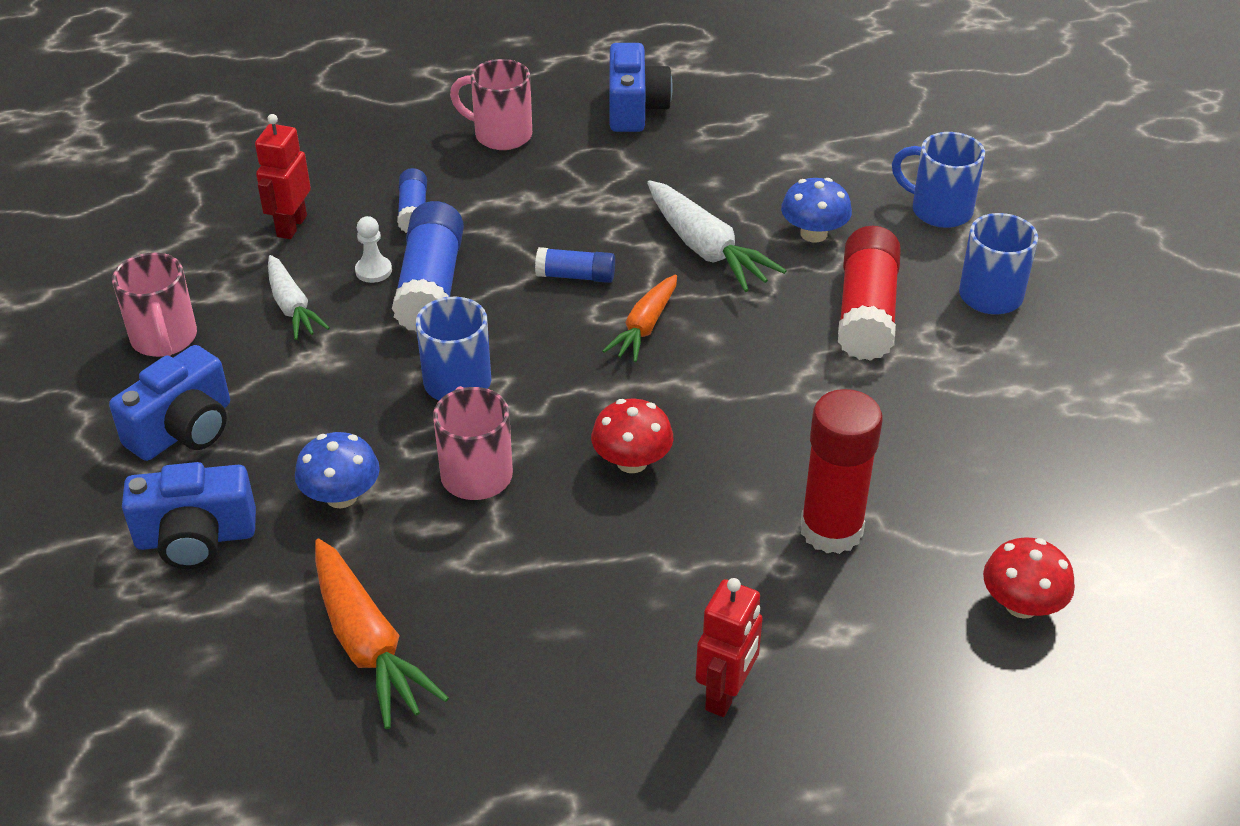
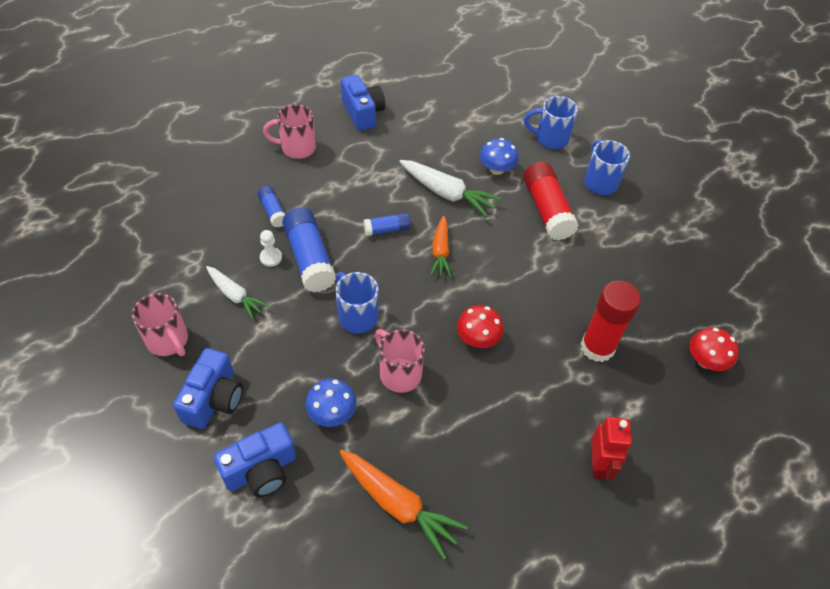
camera: 25 degrees left, 10 degrees up
(291, 226) = (205, 241): red robot -> none

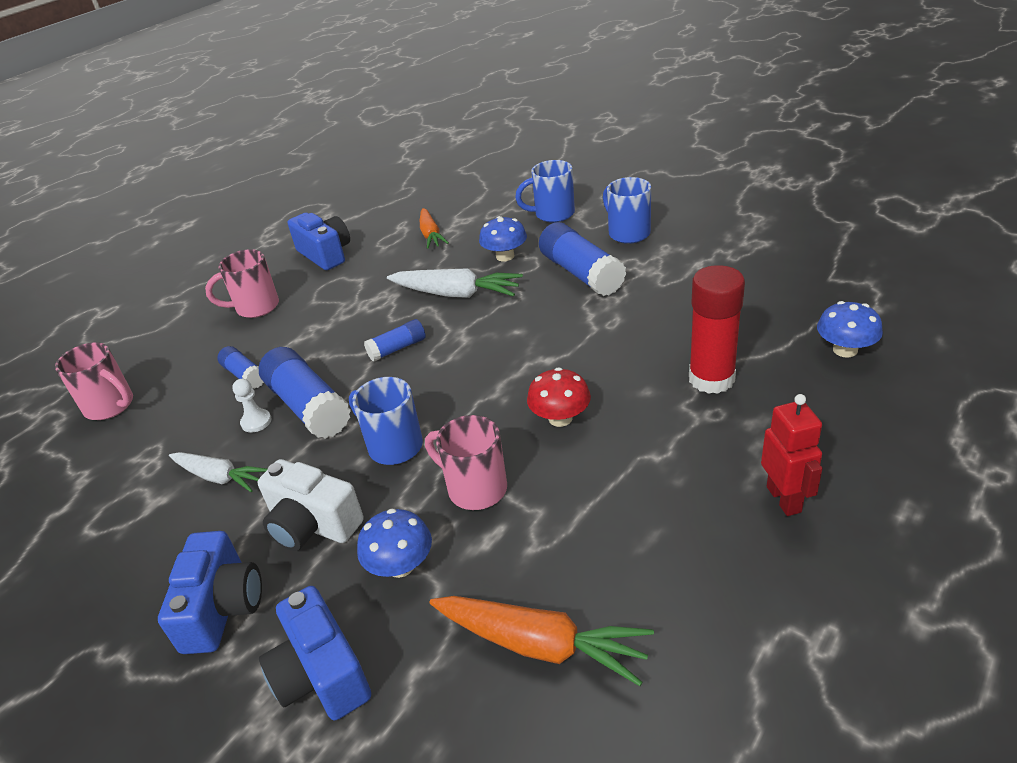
camera: 10 degrees left, 15 degrees down
(168, 341) = (136, 560): pink mug -> pink mug (111, 406)
(261, 470) = (321, 674): blue camera -> blue camera turned 105 degrees clockwise
(285, 359) = (312, 525): none -> white camera
(440, 252) = (473, 349): orange carrot -> orange carrot (431, 235)
(547, 210) = (581, 273): red glue stick -> blue glue stick
(705, 360) = (845, 350): red mushroom -> blue mushroom

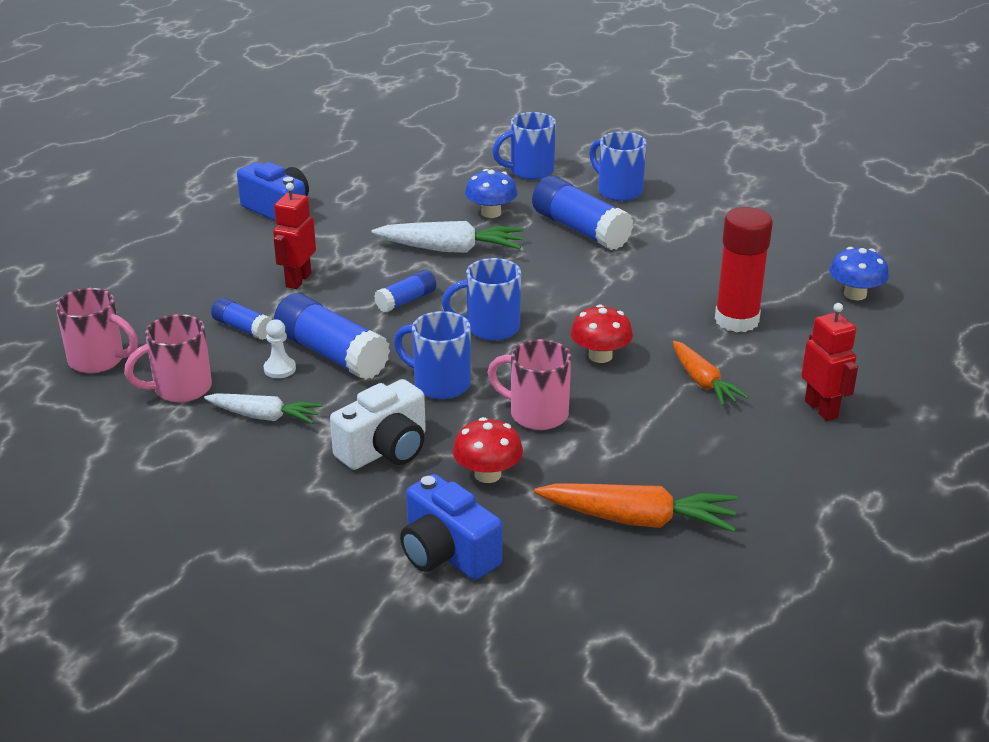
camera: 15 degrees left, 5 degrees down
(222, 608) = (325, 515): blue camera -> none
(255, 307) = (220, 264): pink mug -> pink mug (180, 389)
(312, 325) = (298, 280): none -> red robot
(312, 525) = (385, 449): white camera -> white camera turned 60 degrees counterclockwise
(400, 565) = (487, 474): blue mushroom -> red mushroom
(431, 235) = (397, 191): orange carrot -> orange carrot (703, 382)
(463, 381) = (490, 328): none -> blue mug

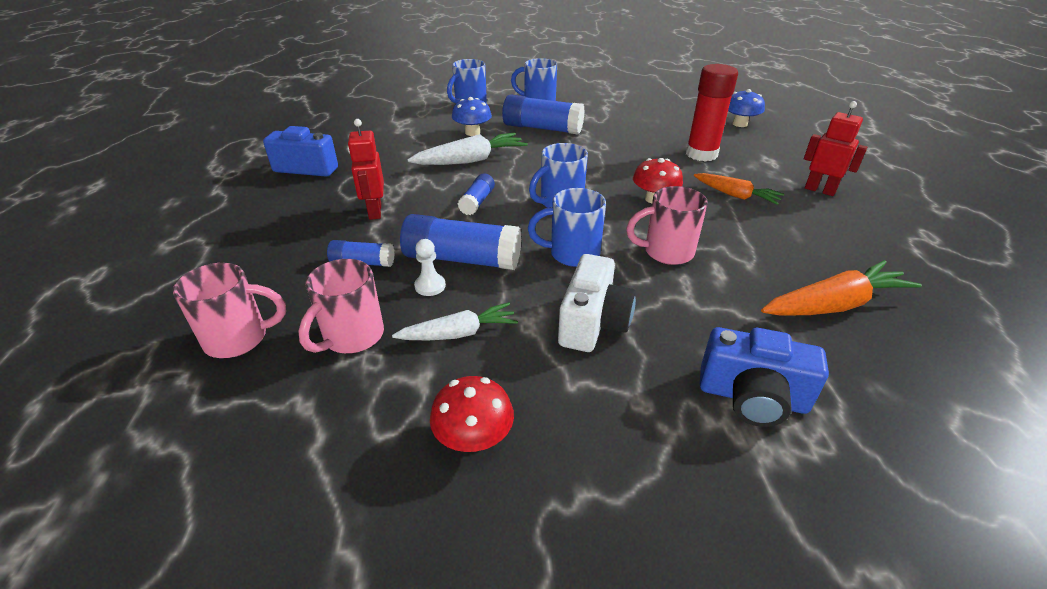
camera: 30 degrees left, 5 degrees up
(487, 474) = (693, 312): red mushroom -> red mushroom (474, 438)

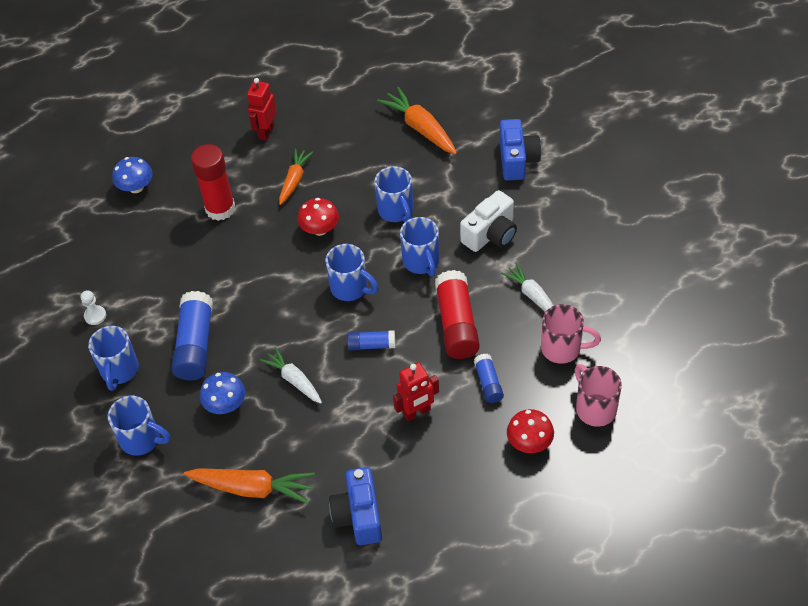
camera: 105 degrees left, 15 degrees up
(385, 133) = (253, 488): none -> orange carrot
(430, 286) = (495, 330): white pawn -> white pawn (95, 316)
(462, 259) = (456, 324): blue glue stick -> red glue stick
(471, 160) = (294, 380): white carrot -> white carrot, size x0.66
(474, 438) = (601, 261): red mushroom -> red mushroom (529, 442)
(593, 323) = (491, 234): white camera -> white camera turned 135 degrees clockwise
(666, 252) = (396, 211): pink mug -> blue mug

